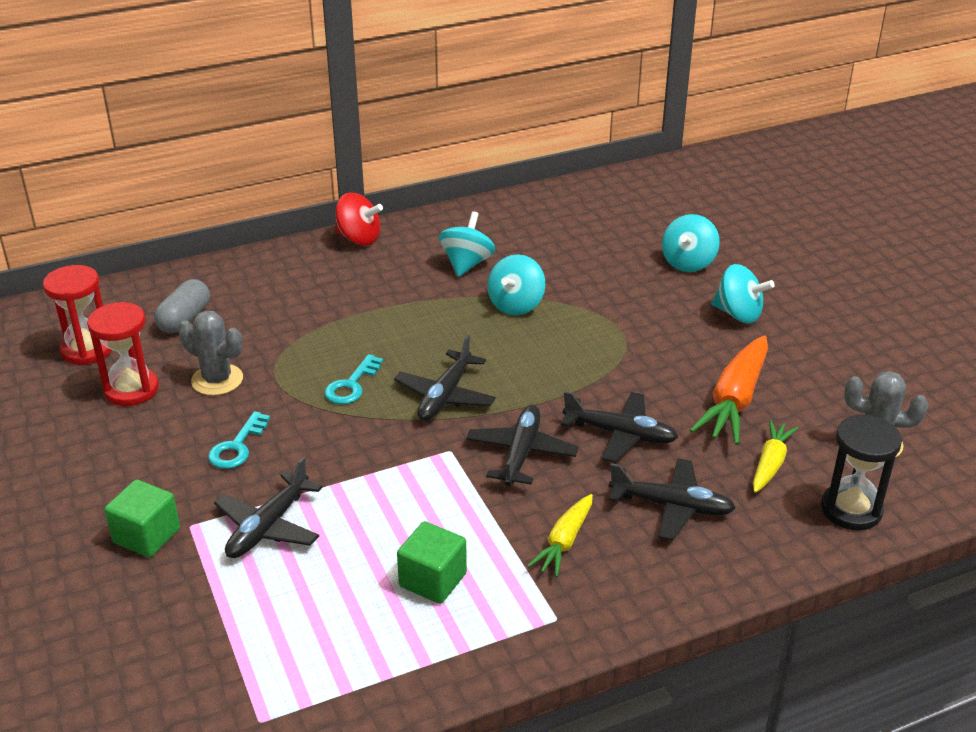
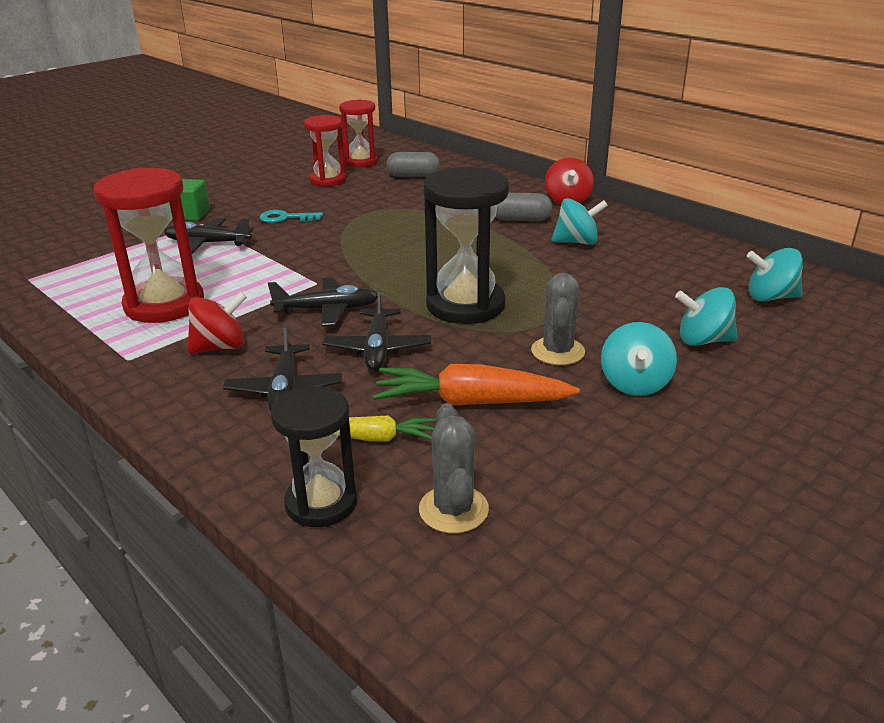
camera: 70 degrees right, 5 degrees down
(217, 380) = (353, 198): grey cactus -> grey cactus (558, 351)
(351, 385) = (375, 235): turquoise key -> none
(385, 280) = (521, 219): none -> grey capsule
(433, 580) = (164, 304): green cube -> red hourglass
(445, 396) = (384, 268): black plane -> none
(516, 305) = (535, 272): turquoise spinning top -> turquoise spinning top (770, 297)
(561, 363) = (465, 305): none -> black hourglass
(564, 542) = (220, 347): yellow carrot -> red spinning top

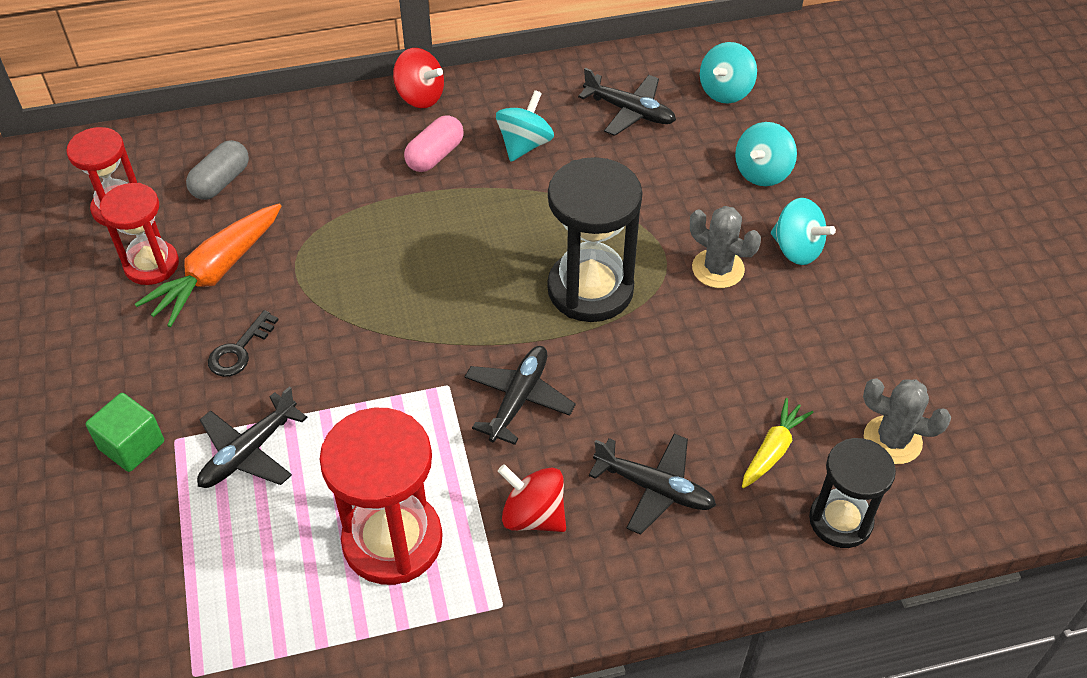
camera: 60 degrees left, 20 degrees up
(220, 347) = (533, 515): red spinning top -> red spinning top turned 60 degrees counterclockwise
(285, 218) = (239, 350): turquoise key -> black key
(377, 349) = (627, 390): black plane -> black plane (630, 111)
(471, 402) = (759, 363): orange carrot -> orange carrot (217, 272)
(521, 219) = (435, 155): grey capsule -> pink capsule

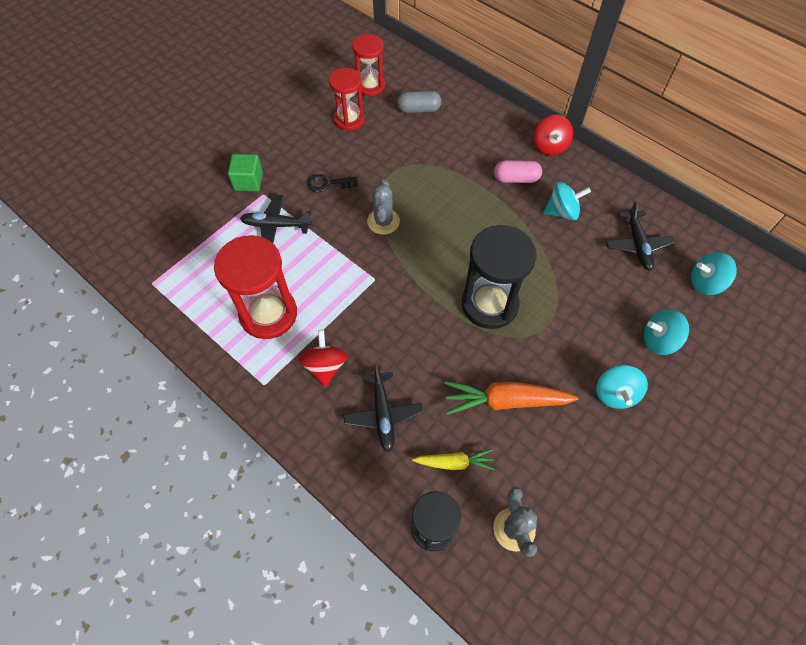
camera: 55 degrees right, 10 degrees up
(217, 272) = (365, 145): orange carrot -> orange carrot (505, 401)
(518, 399) = (390, 315): black plane -> none
(718, 269) = (561, 359): grey cactus -> grey cactus (383, 221)

